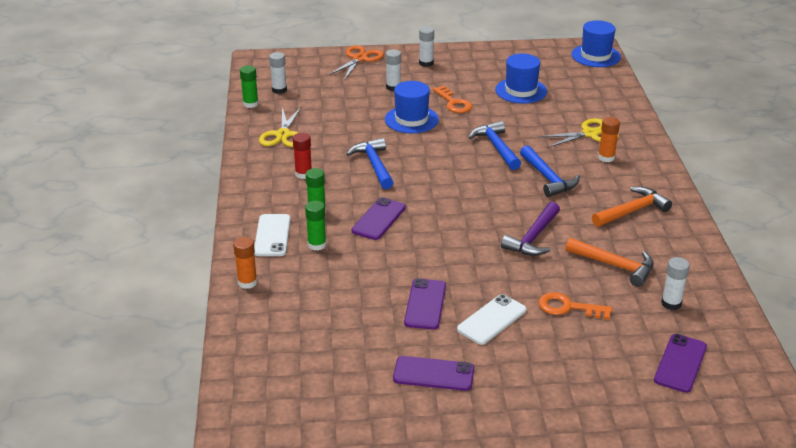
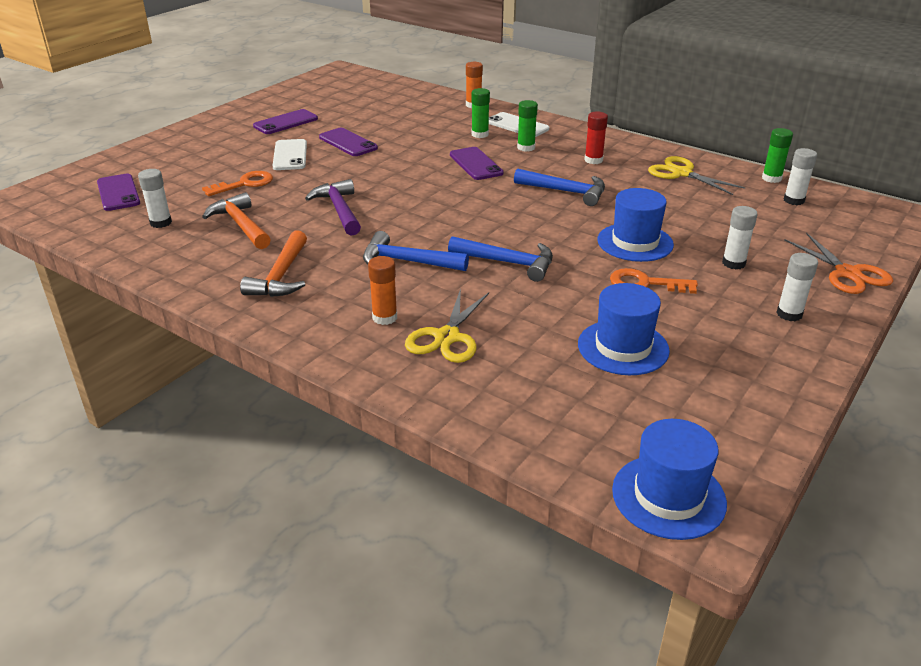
camera: 130 degrees right, 0 degrees up
(615, 266) = (240, 225): orange hammer -> orange hammer turned 75 degrees clockwise

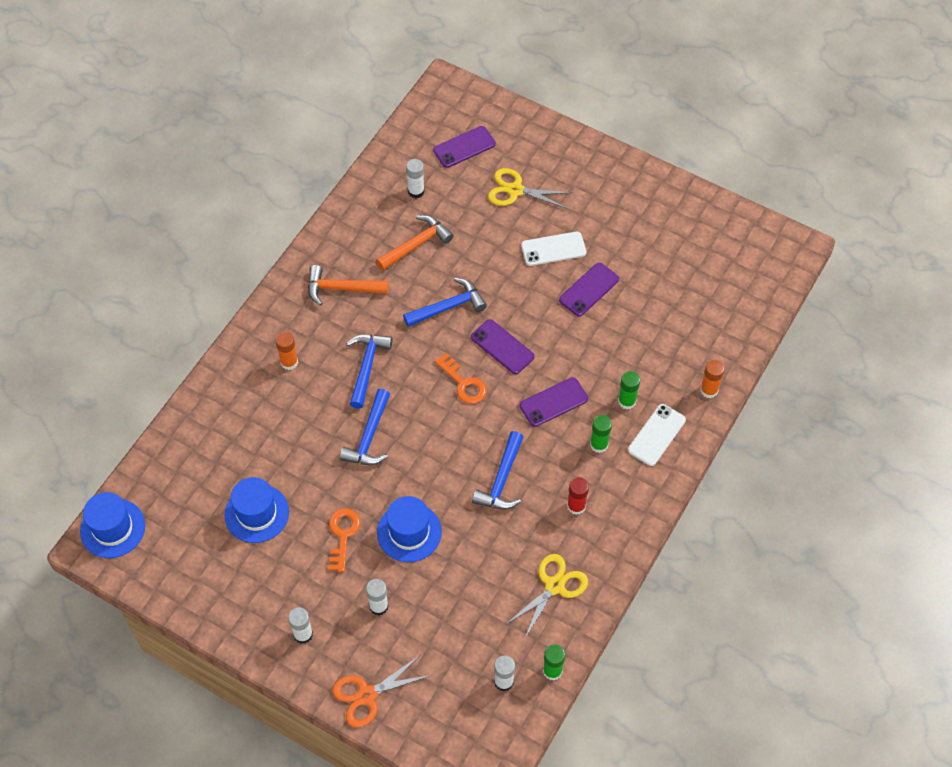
camera: 85 degrees right, 25 degrees up
(244, 184) = (490, 229): orange key -> orange key (464, 383)
(286, 122) = (631, 229): purple phone -> purple phone (502, 347)
(339, 210) = (449, 307): purple hammer -> blue hammer
(447, 337) = (266, 403): yellow scissors -> yellow scissors (515, 190)

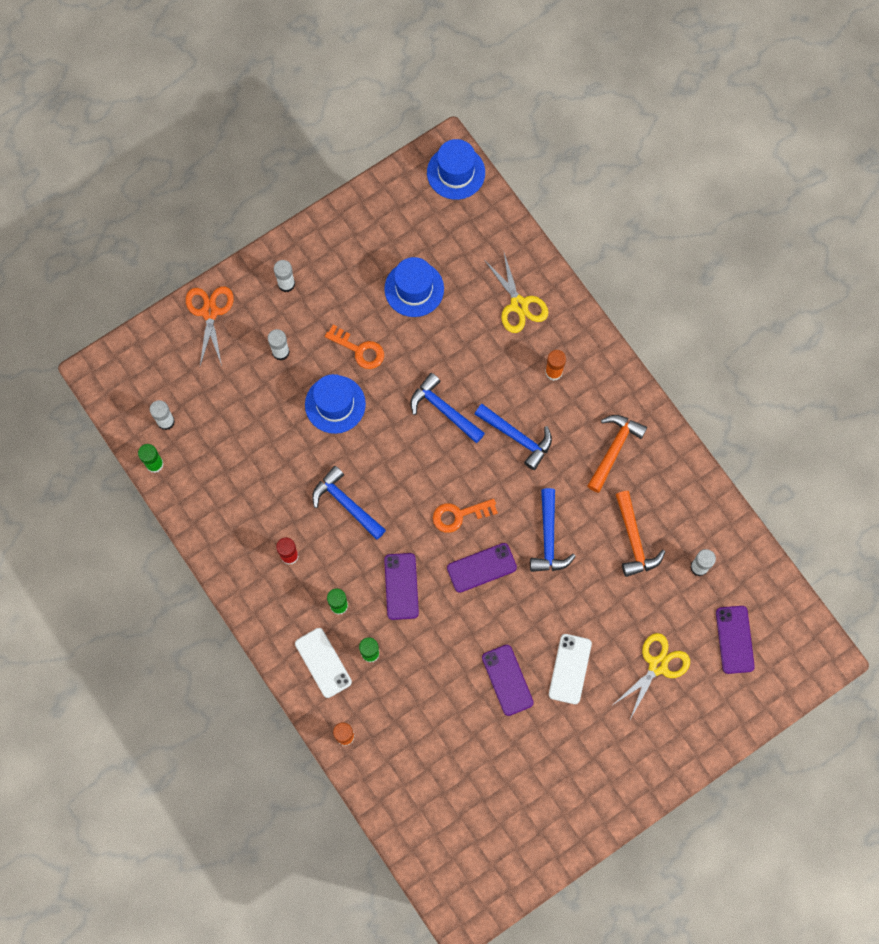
camera: 115 degrees right, 15 degrees up
(554, 586) = (226, 501): yellow scissors -> yellow scissors (519, 305)

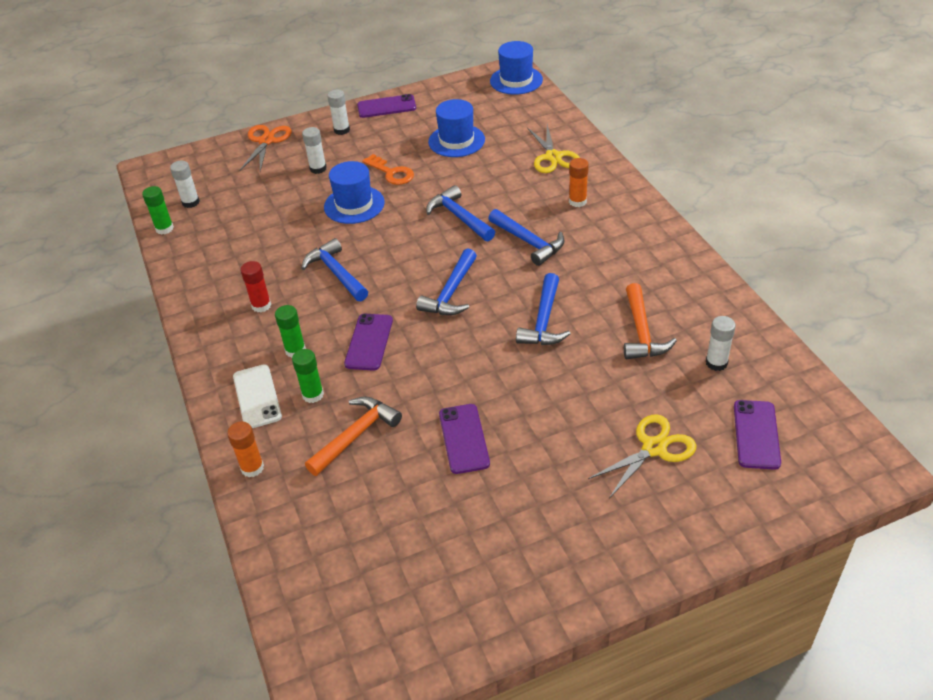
camera: 15 degrees right, 30 degrees down
(459, 515) = (451, 293): orange key -> blue hammer
(481, 567) = (462, 336): purple phone -> purple phone (386, 107)
(570, 669) = (543, 437): white phone -> none
(614, 449) = (631, 260): orange hammer -> orange hammer (356, 435)

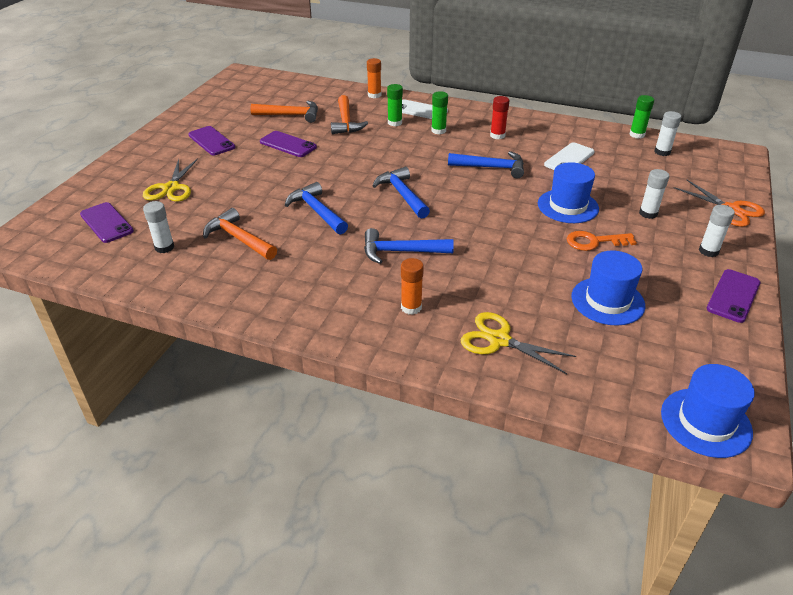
camera: 130 degrees right, 5 degrees down
(264, 241) = (569, 158): none -> white phone
(369, 342) = (406, 151): purple phone -> purple phone (211, 141)
(395, 500) = (291, 115): none -> orange hammer
(459, 217) = (482, 240): blue hammer -> none

